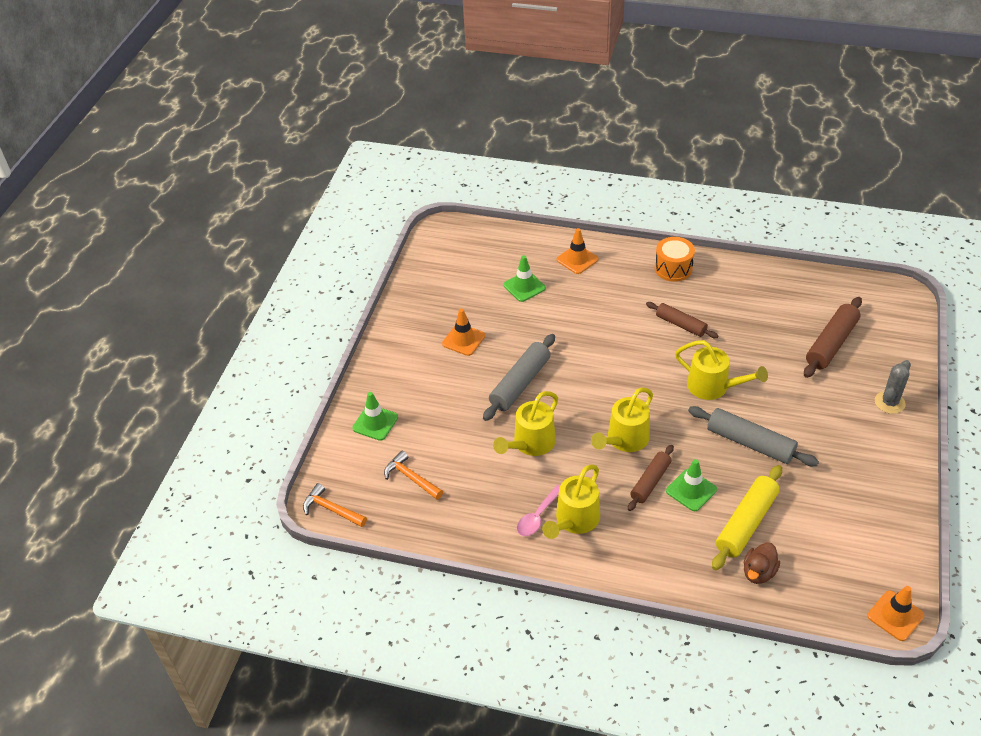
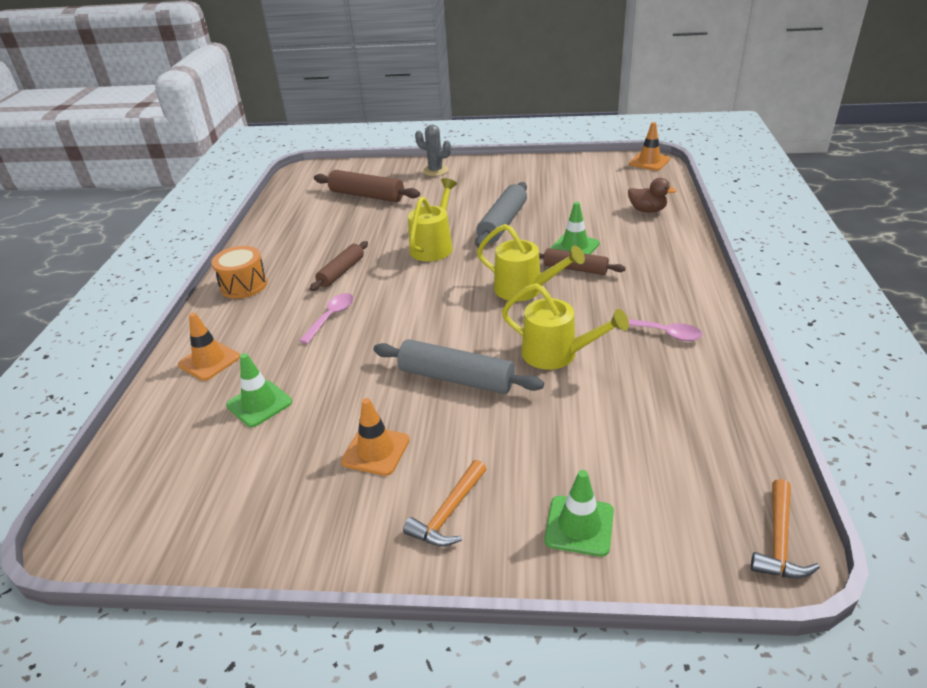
camera: 100 degrees left, 10 degrees down
(411, 478) = (666, 456): orange hammer -> orange hammer (449, 513)
(574, 521) = (653, 308): yellow watering can -> none
(614, 319) = (331, 317): none -> pink spoon
(746, 523) = (598, 219): yellow rolling pin -> none

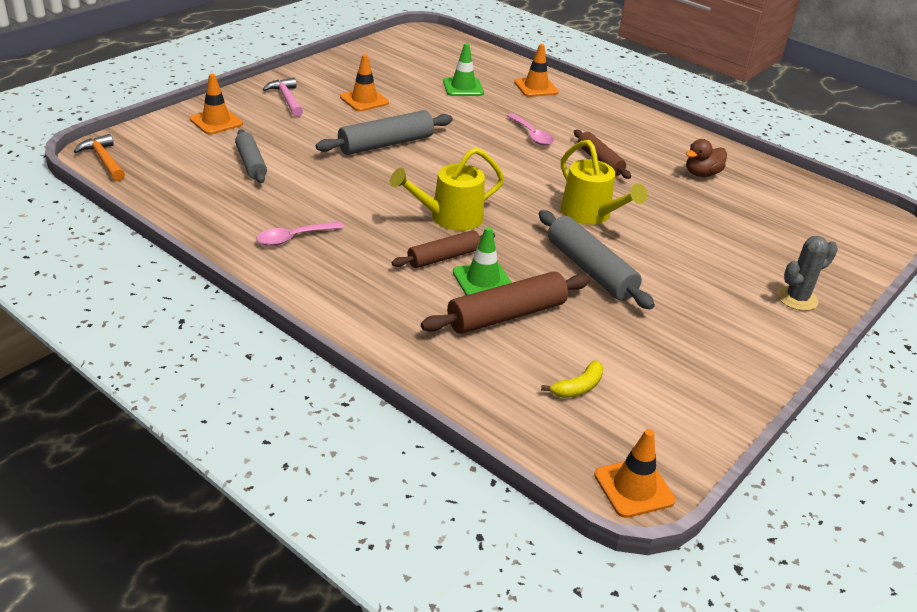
camera: 120 degrees right, 0 degrees up
(244, 285) = (631, 123): orange drum -> none
(367, 195) = (764, 230): brown rolling pin -> brown rolling pin (506, 315)
(449, 513) = (286, 99): orange hammer -> pink hammer
(557, 354) = (347, 186): yellow watering can -> none
(579, 526) = (216, 122): green traffic cone -> orange traffic cone
(611, 431) = (251, 163): none -> grey rolling pin
(612, 191) = (578, 387): none -> yellow banana
(647, 210) = (493, 376): brown duck -> brown duck (702, 174)

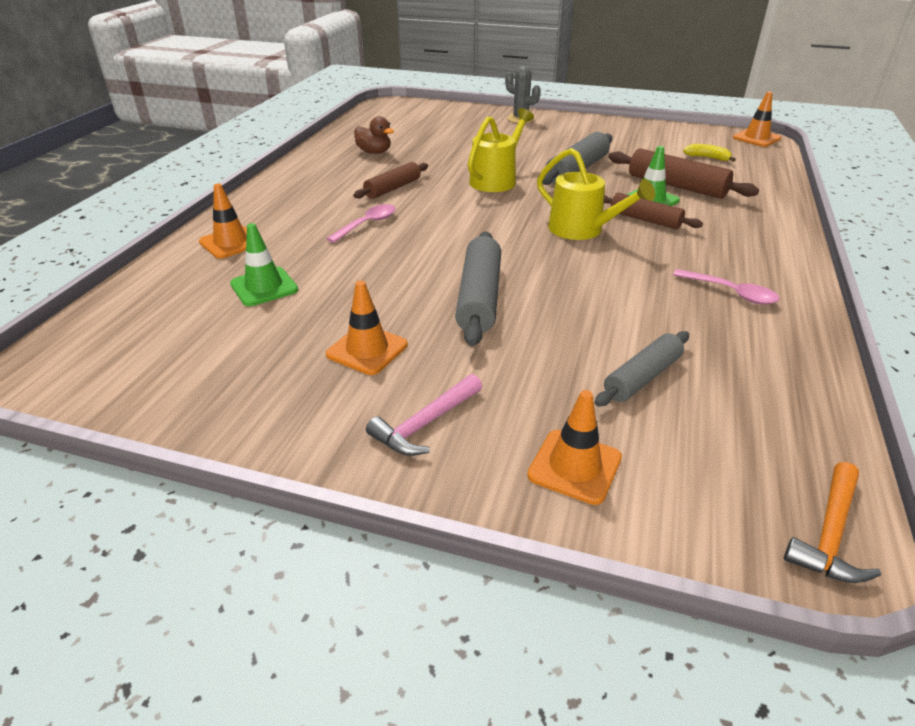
camera: 110 degrees left, 0 degrees up
(386, 144) = (479, 298): grey rolling pin -> grey rolling pin turned 60 degrees clockwise

